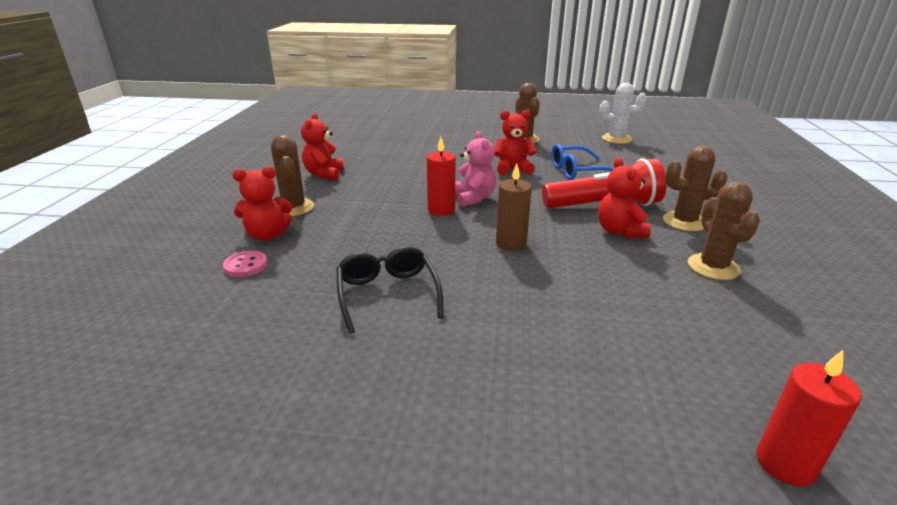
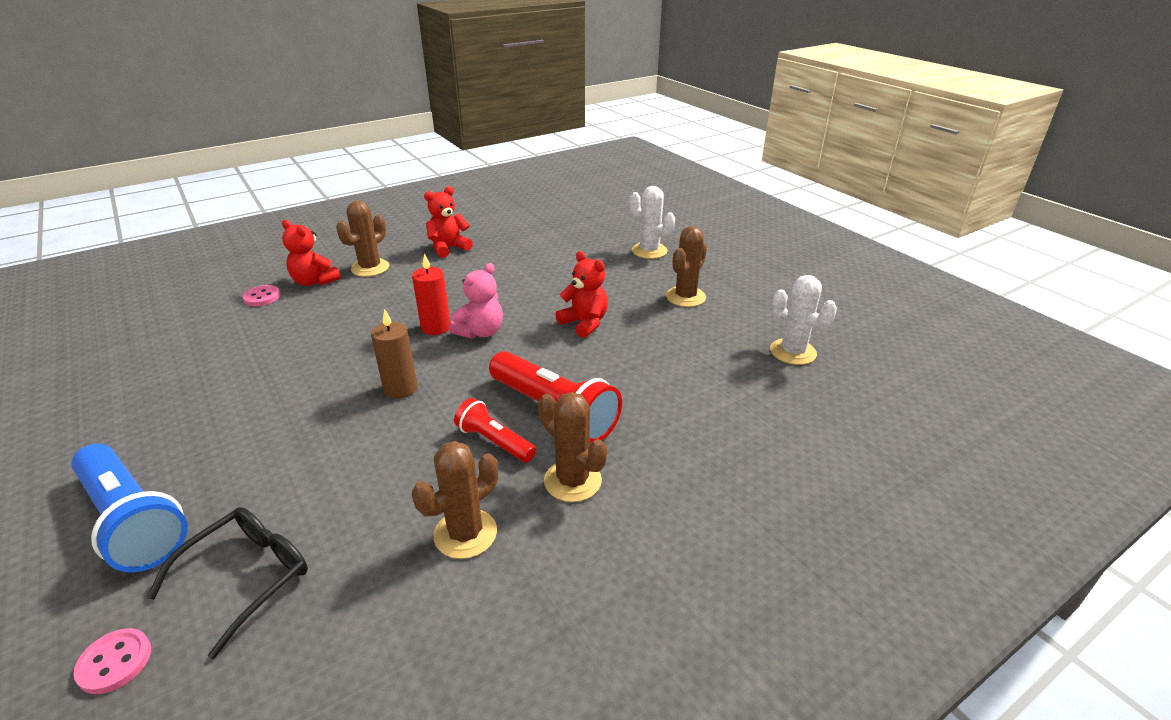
camera: 50 degrees right, 5 degrees up
(387, 294) = (262, 368): black glasses -> black glasses (247, 577)
(453, 129) = (649, 251): none -> white cactus
(574, 419) = (133, 521): none -> blue flashlight
(577, 171) = (634, 362): blue glasses -> none
(619, 231) = (494, 442): red teddy bear -> red flashlight
(785, 463) = (115, 662): red candle -> pink button

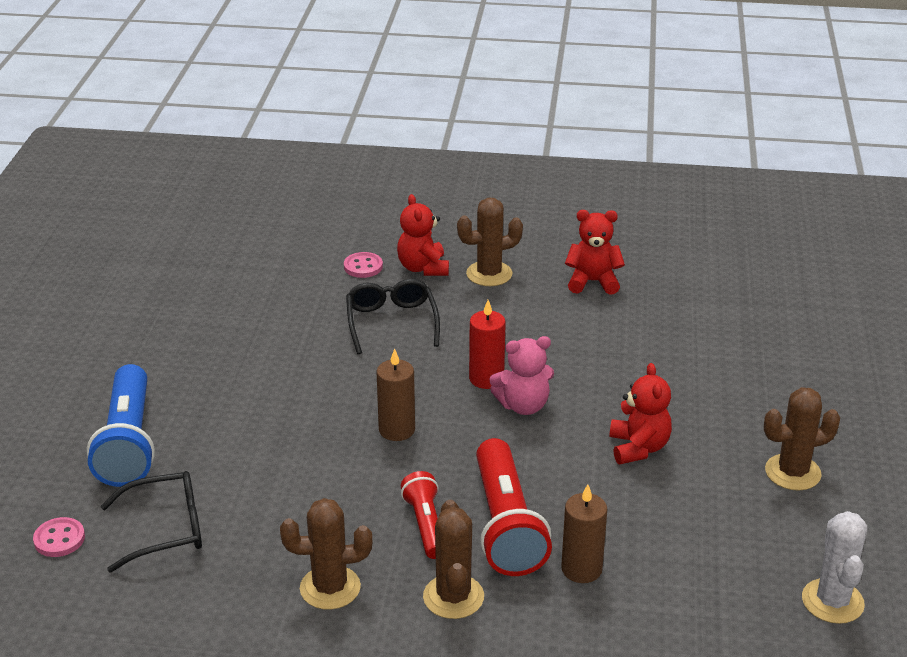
camera: 40 degrees right, 0 degrees up
(322, 322) = (391, 322): none -> black glasses
(637, 411) = (581, 569): none -> brown candle
(649, 251) = (826, 390): white cactus -> none

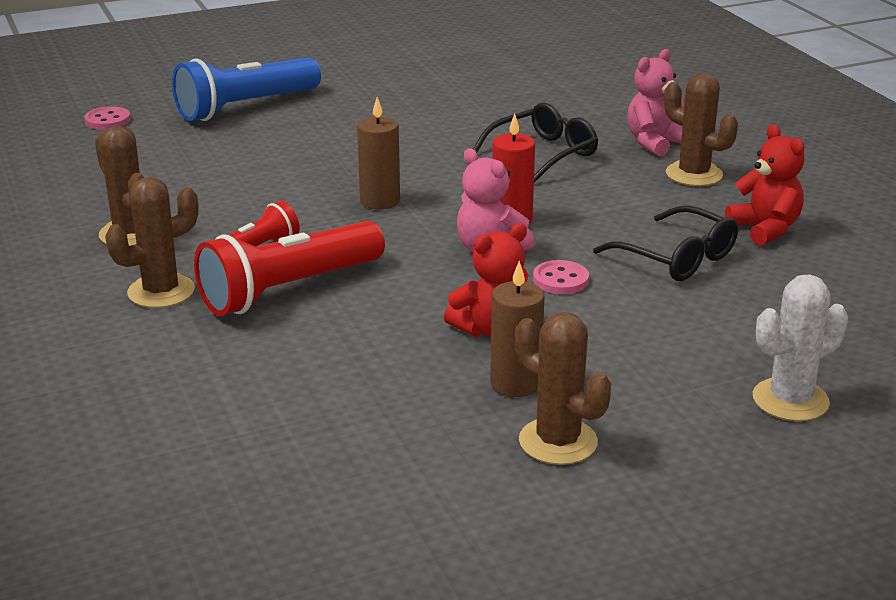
camera: 60 degrees right, 5 degrees down
(166, 529) = (151, 151): black glasses -> black glasses (676, 258)
(363, 266) = (615, 118): pink button -> pink button (560, 280)
(423, 268) = (654, 143): red teddy bear -> pink teddy bear
(581, 569) = (256, 346): brown candle -> brown candle (515, 383)
(832, 601) = (335, 525): white cactus -> white cactus (790, 400)

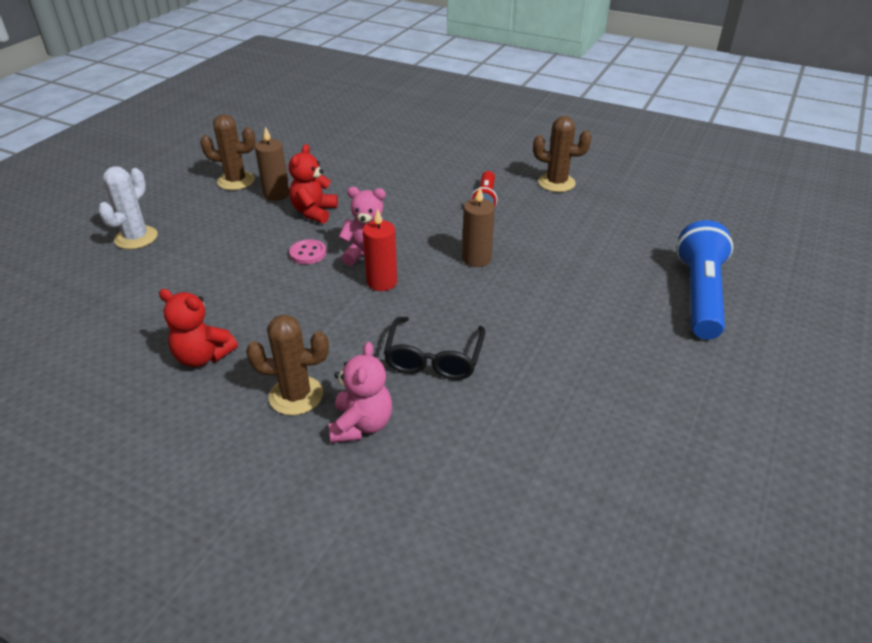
camera: 140 degrees right, 10 degrees up
(107, 120) = (738, 239): pink button -> none
(161, 291) = (486, 167): brown cactus -> none
(289, 289) = (434, 190): red flashlight -> none
(676, 258) = (251, 300): black glasses -> none

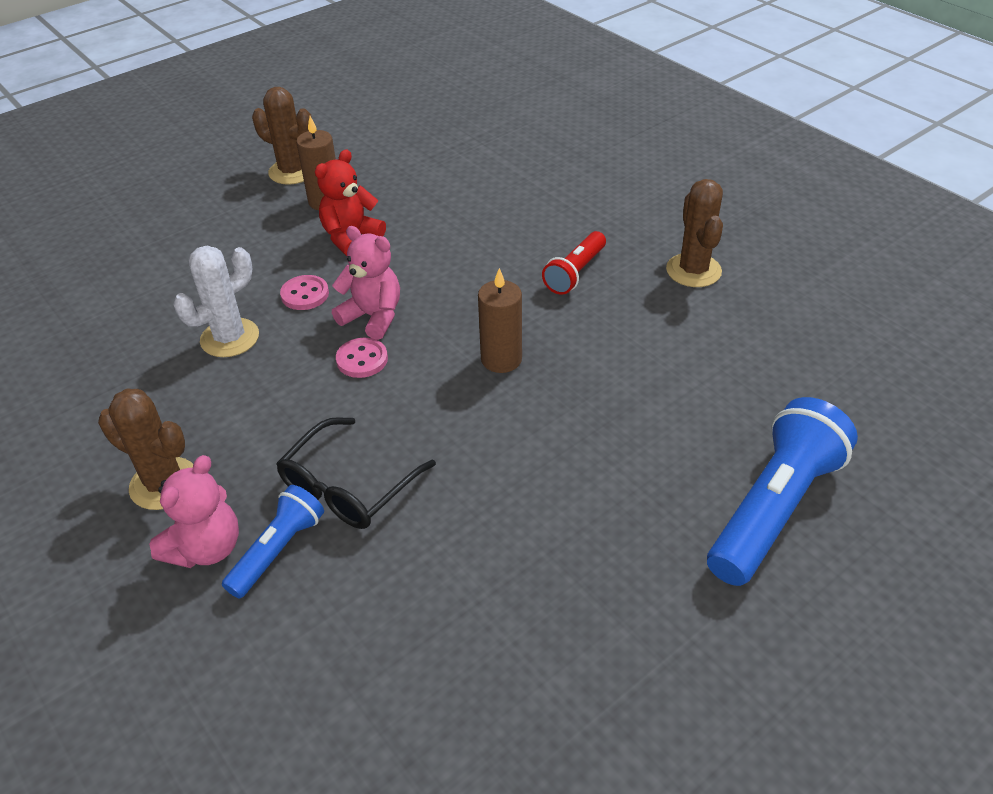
camera: 25 degrees right, 5 degrees up
(136, 238) = (139, 223): white cactus -> white cactus (230, 338)
(203, 356) = (105, 399): red teddy bear -> none
(382, 282) = (362, 359): red candle -> pink button
(415, 410) = (278, 550): none -> blue flashlight
(556, 183) = (693, 270): brown cactus -> brown cactus turned 45 degrees clockwise

